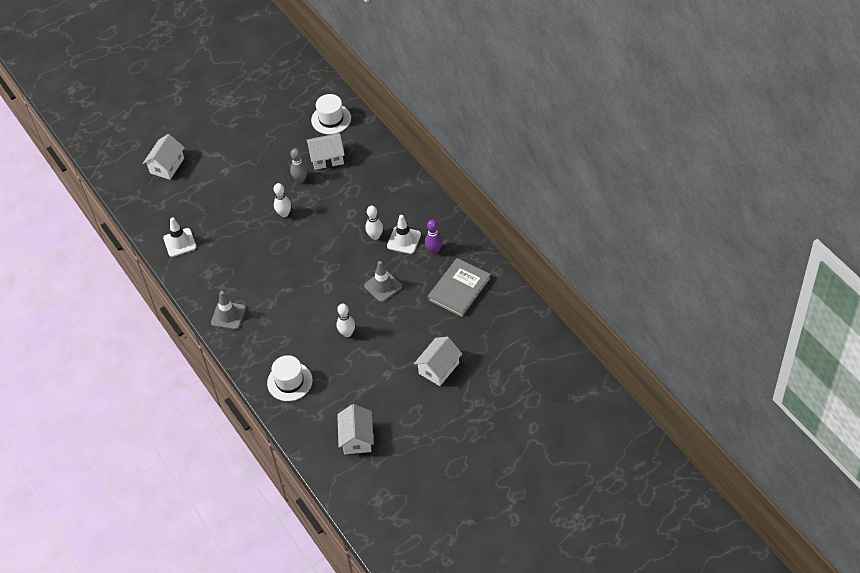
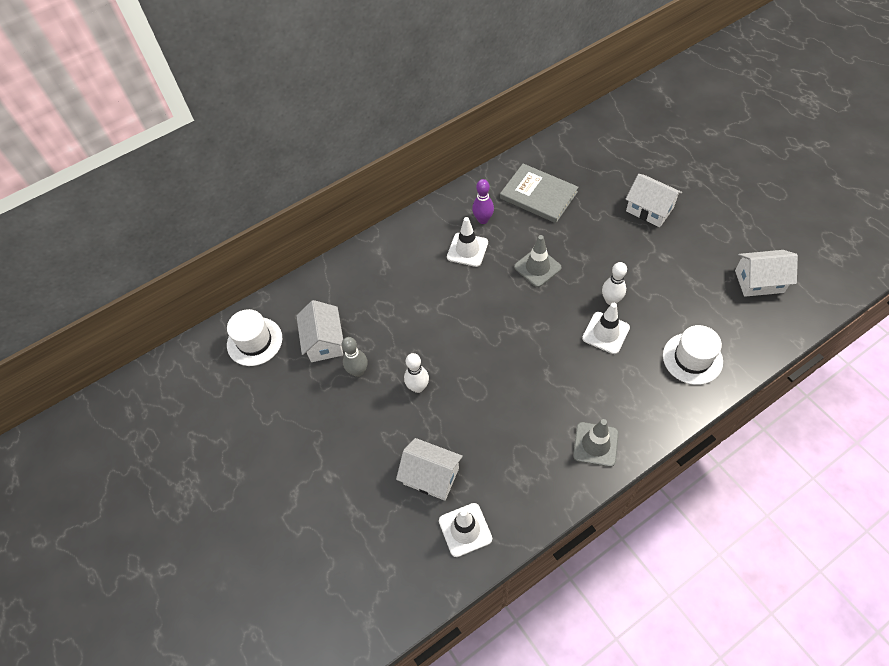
camera: 90 degrees left, 5 degrees up
(167, 166) = (307, 570): white house -> white house (431, 476)
(317, 328) = (605, 333): none -> white traffic cone
(375, 236) = (460, 279): white bowling pin -> none

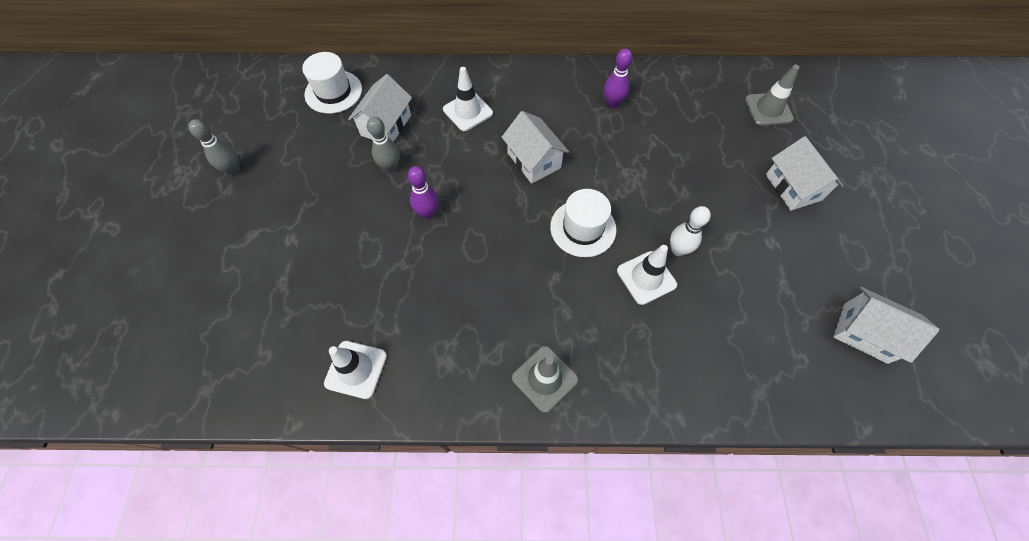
camera: 30 degrees right, 5 degrees up
(229, 455) = (233, 170): none -> grey bowling pin
(418, 387) = (428, 213): white bowling pin -> purple bowling pin
(431, 476) = (370, 299): white house -> white house (534, 160)
(467, 250) = (575, 121): white traffic cone -> white traffic cone (468, 111)
(537, 267) = (629, 175): grey traffic cone -> grey traffic cone (768, 109)
(538, 195) = (685, 111): grey book -> none
(692, 358) = (719, 363): white hat -> white hat (583, 228)

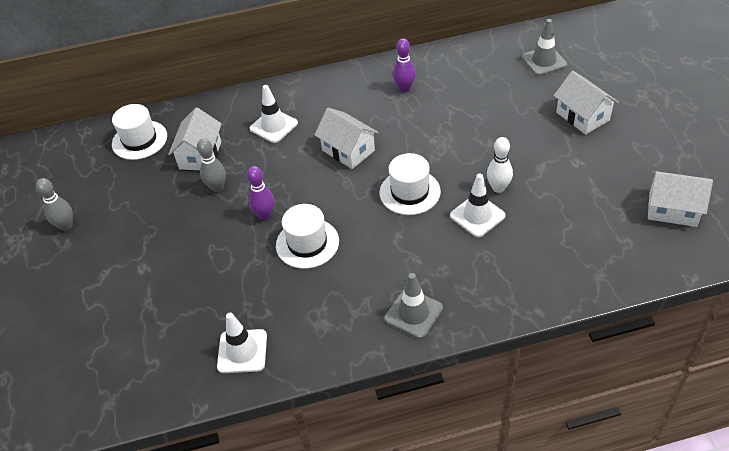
camera: 10 degrees left, 15 degrees down
(460, 259) = (307, 243): none -> white hat

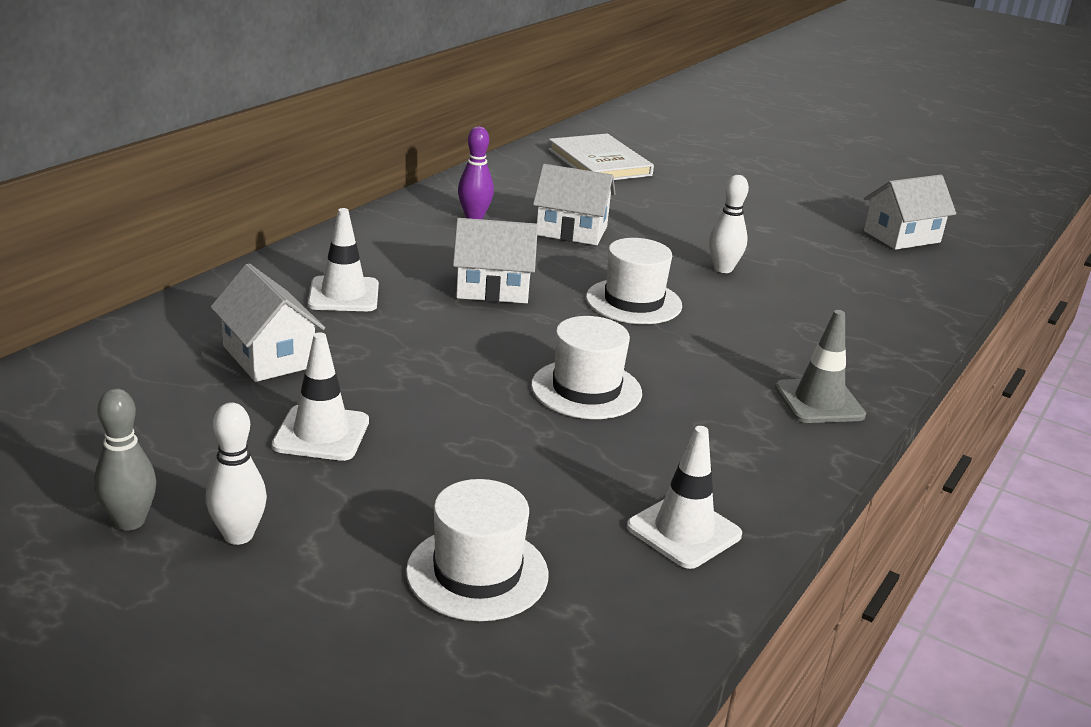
camera: 50 degrees left, 20 degrees down
(89, 253) = (238, 535): none -> white bowling pin
(139, 140) = (121, 372): white hat -> white hat (477, 573)
(217, 187) = (356, 381): grey bowling pin -> none
(265, 215) = (480, 384): purple bowling pin -> none
(477, 216) = (741, 297): white traffic cone -> white traffic cone (321, 434)
(544, 61) = (599, 162): grey traffic cone -> white book
(582, 116) = (709, 193): white house -> white house (571, 231)

